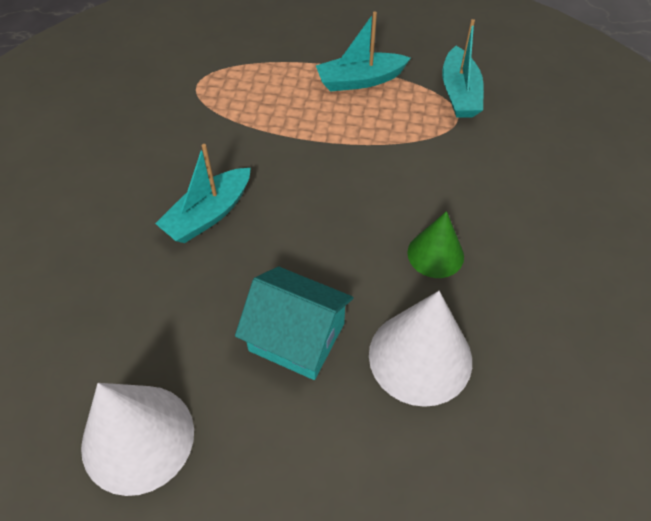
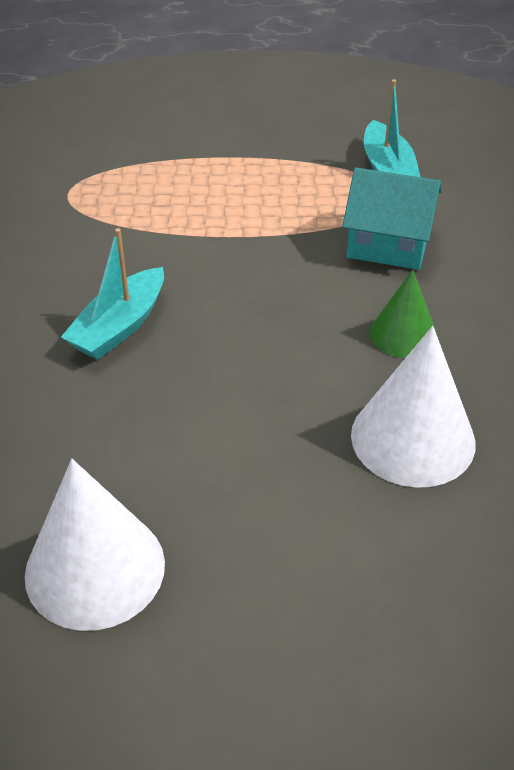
camera: 10 degrees left, 10 degrees down
(297, 337) = (262, 438): turquoise house -> turquoise house (388, 243)
(360, 80) = (267, 169): turquoise boat -> none

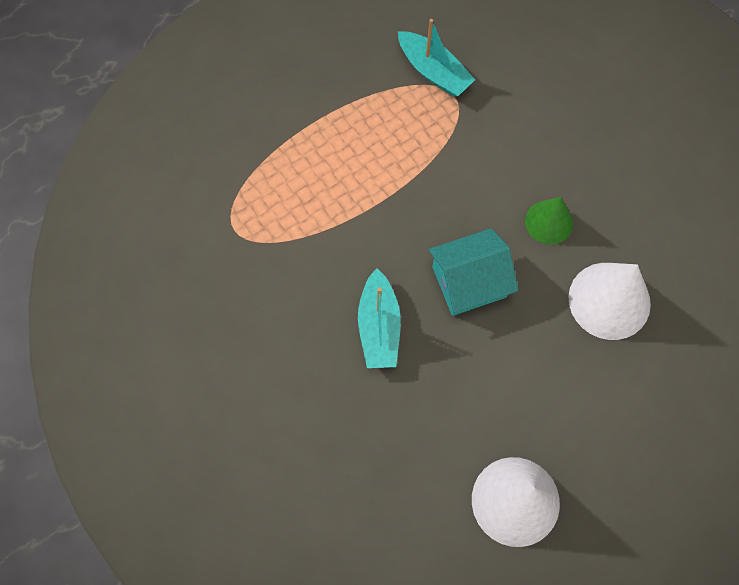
camera: 35 degrees left, 25 degrees up
(388, 243) = (484, 145): turquoise house -> turquoise house (469, 282)

